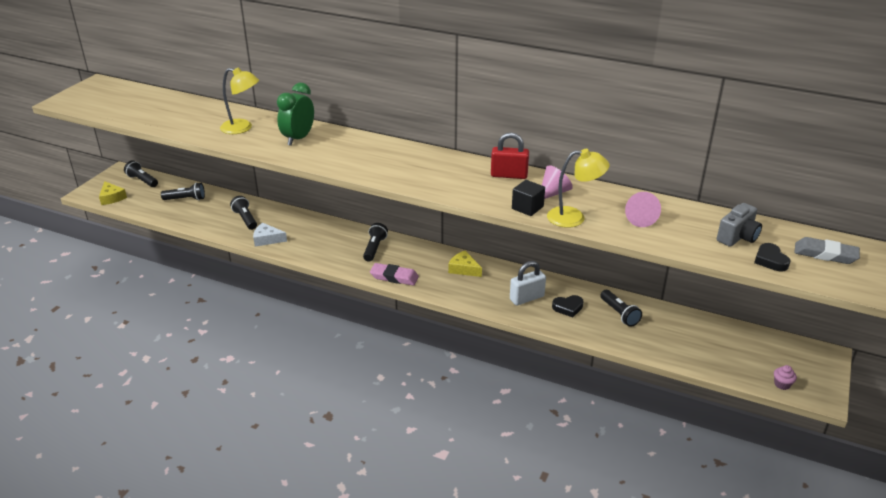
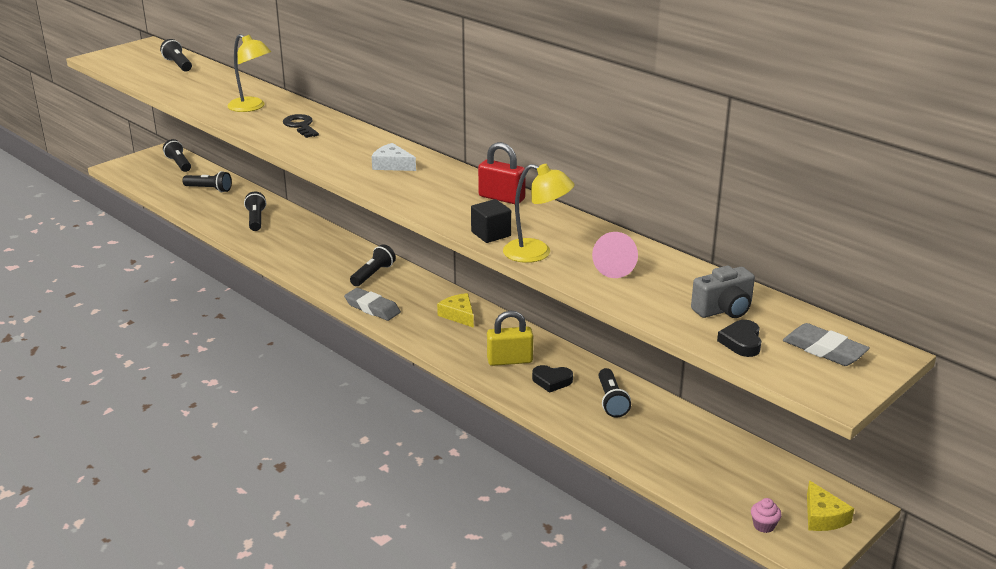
camera: 20 degrees right, 5 degrees down
(112, 197) = (137, 175): yellow cheese -> yellow cheese (823, 516)
(143, 98) = (178, 65): none -> black flashlight
(267, 239) = (263, 244): white cheese -> white cheese (392, 165)
(298, 138) = (300, 126): green clock -> black key
(394, 277) = (372, 308): pink eraser -> grey eraser
(527, 298) = (509, 360): white padlock -> yellow padlock
(553, 193) = (537, 224): pink cone -> none

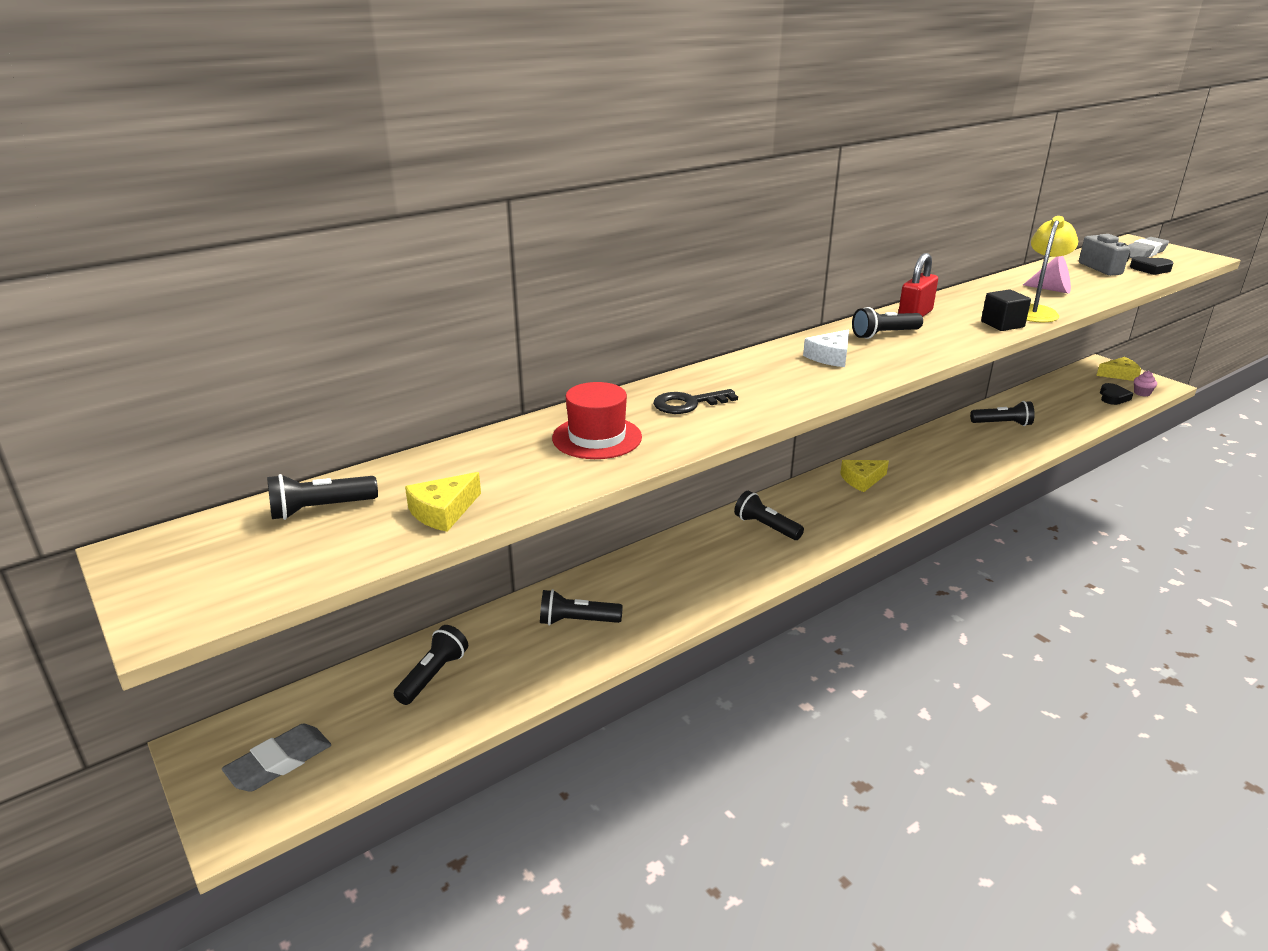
camera: 80 degrees left, 0 degrees up
(172, 85) = (443, 511): none -> yellow cheese
(179, 164) = (287, 721): black flashlight -> black flashlight (884, 334)
(252, 107) = (597, 437): yellow lamp -> red hat
(372, 308) = (849, 531): grey eraser -> grey eraser (279, 762)
(509, 360) = (947, 461): yellow padlock -> none
(552, 381) = (978, 445): black heart -> black heart (1113, 397)

